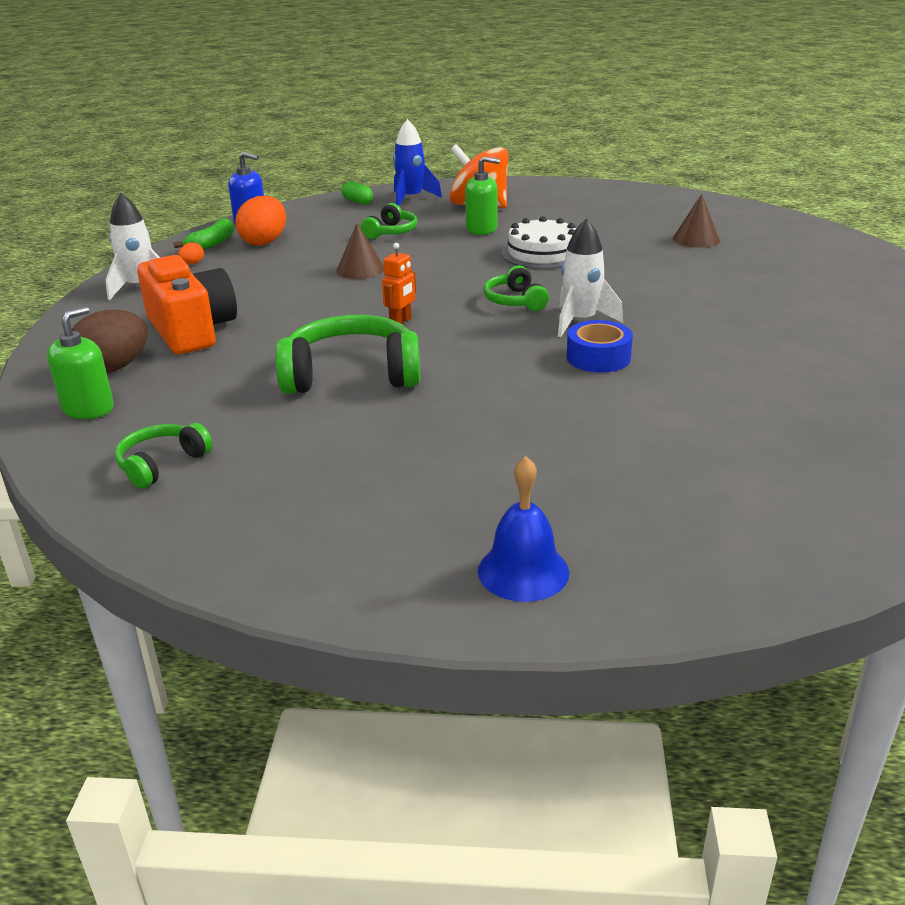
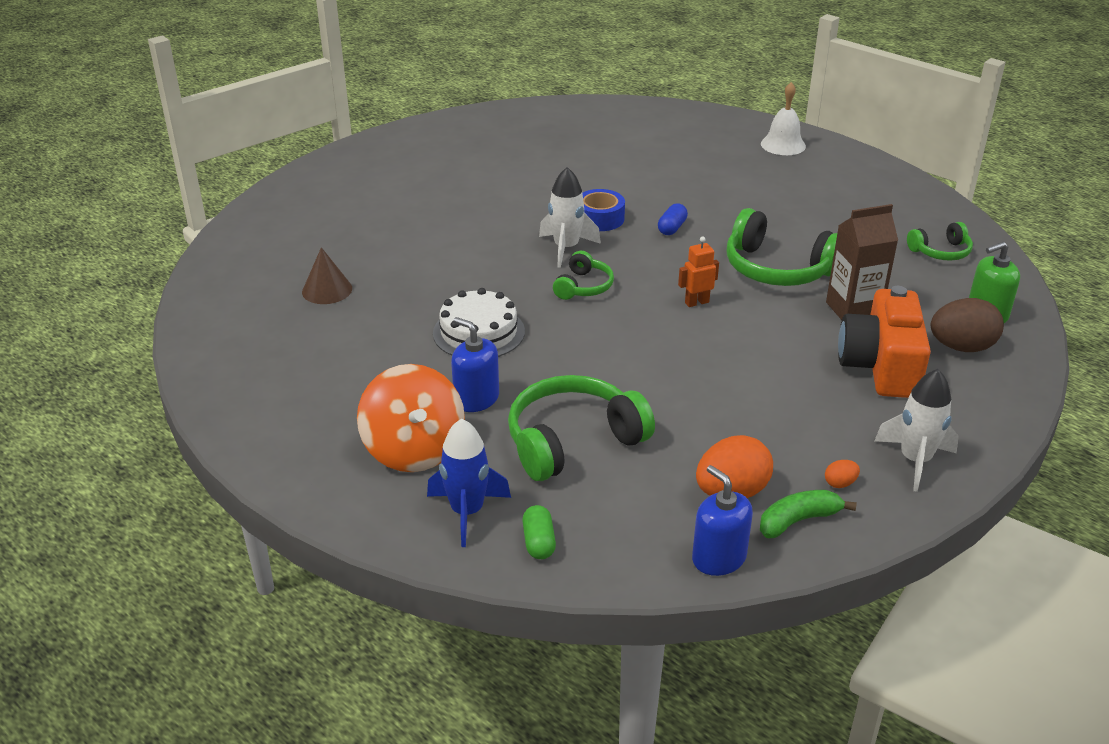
camera: 145 degrees left, 5 degrees up
(242, 364) = (853, 310): none -> brown carton
(360, 269) = (668, 386): brown cone -> none
(391, 232) = (573, 441): green headphones -> green headphones, size x1.84
(481, 229) = (476, 399): green soap dispenser -> blue soap dispenser
(511, 375) = (672, 228): none -> blue capsule
(523, 571) = (783, 145): blue bell -> white bell

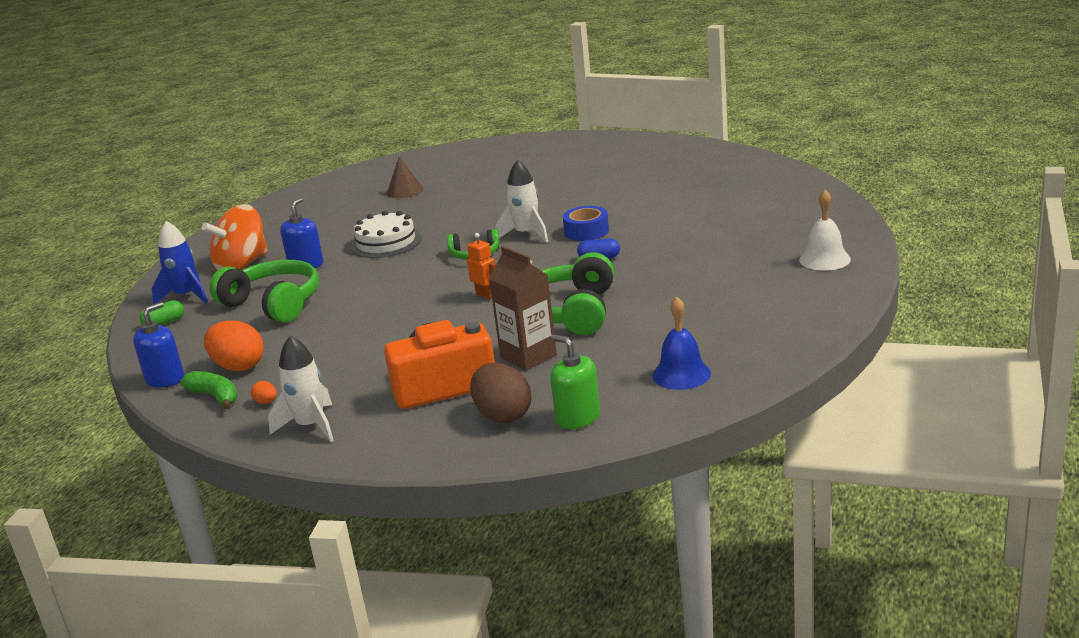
camera: 70 degrees right, 10 degrees down
(941, 252) = (681, 374): green headphones -> blue bell

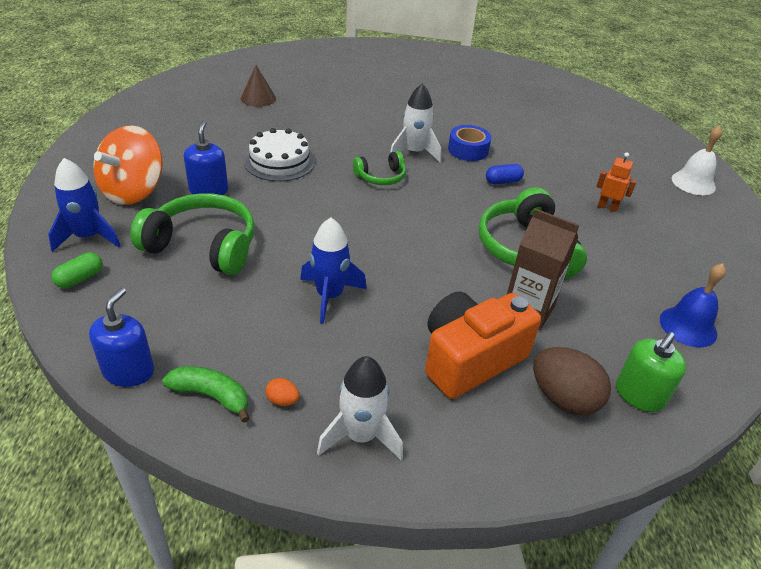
camera: 25 degrees left, 15 degrees up
(239, 366) = (214, 344): orange egg -> none
(355, 340) = (329, 296): none -> blue rocket
(486, 296) = (428, 230): orange robot -> orange robot (607, 207)
(577, 418) = (639, 395): green soap dispenser -> green soap dispenser turned 75 degrees counterclockwise

